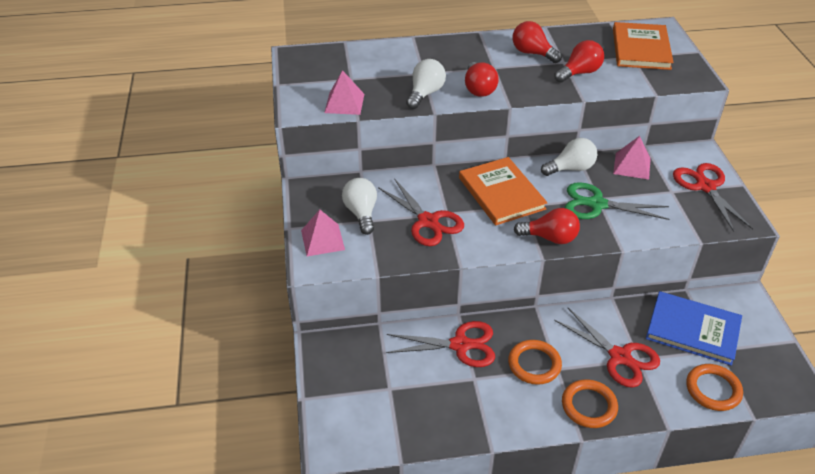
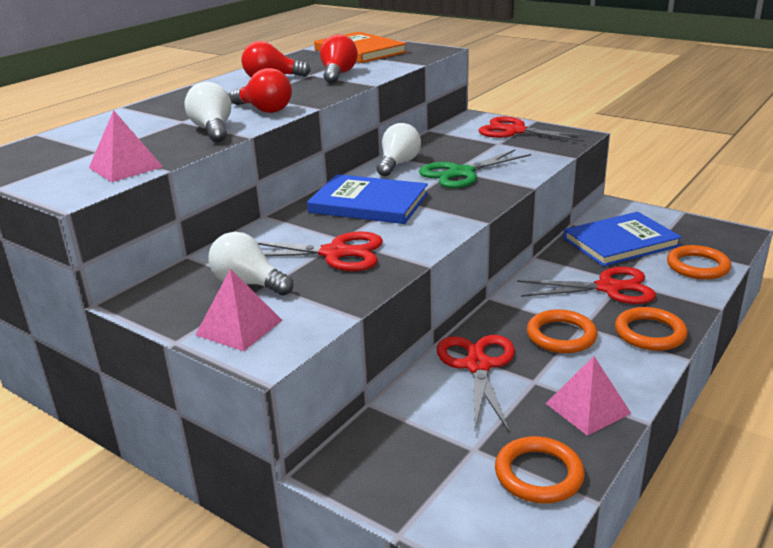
camera: 45 degrees left, 15 degrees down
(397, 426) = (538, 474): none -> orange ring
(460, 345) = (477, 365): red scissors -> red scissors turned 45 degrees counterclockwise
(501, 193) = (369, 203): orange book -> blue book
(550, 238) = (466, 208): red light bulb -> none
(632, 166) = (442, 143): pink pyramid -> pink pyramid (588, 408)

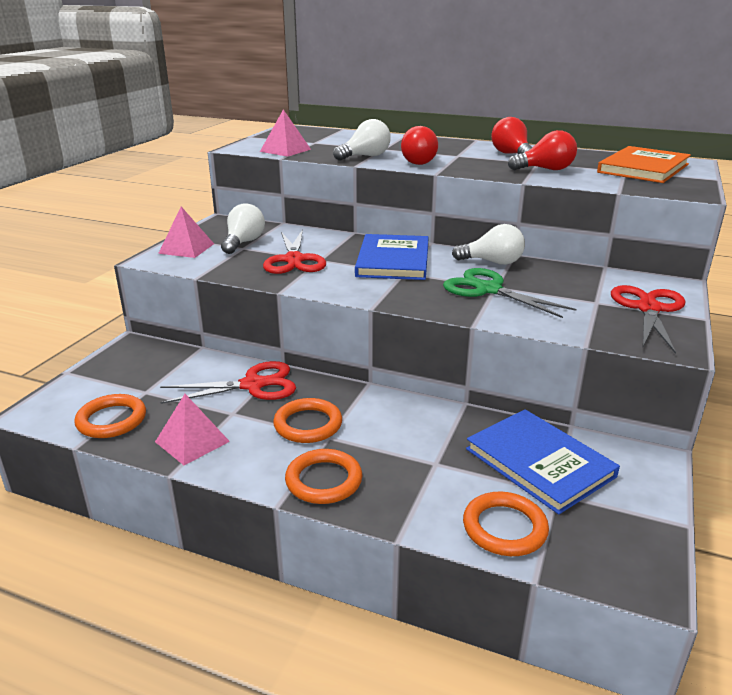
camera: 75 degrees right, 0 degrees up
(609, 288) = (414, 453): red scissors -> none

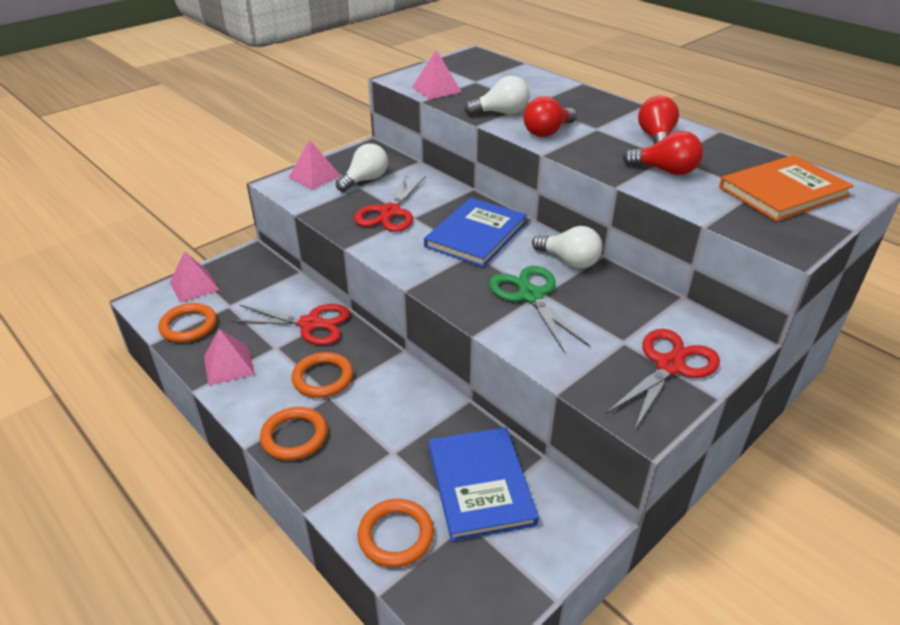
camera: 25 degrees right, 10 degrees up
(87, 385) = (194, 286): none -> pink pyramid

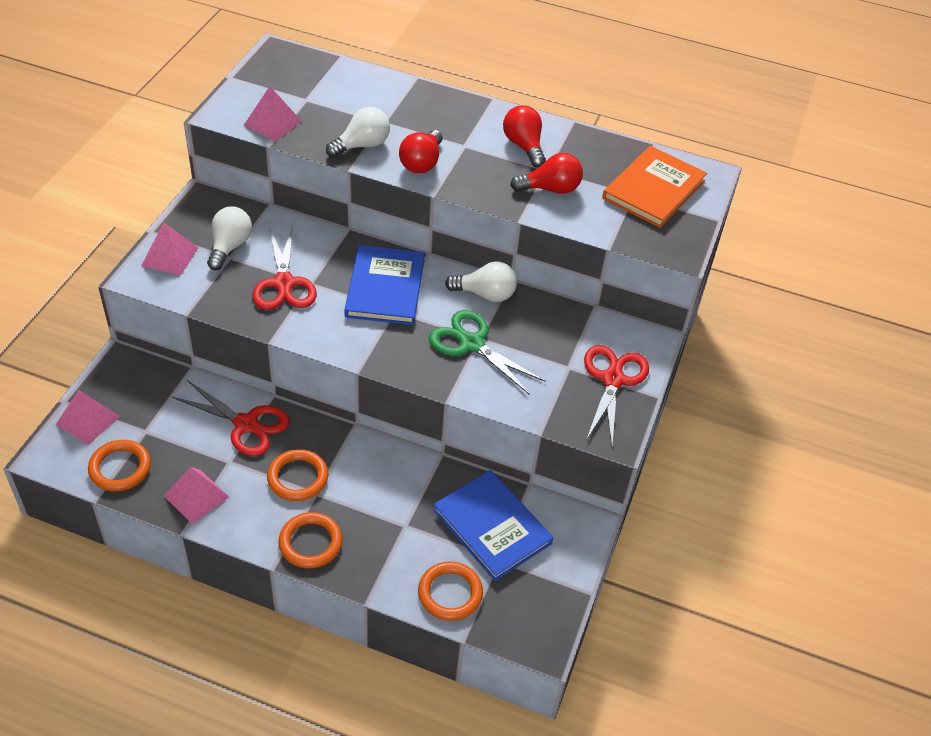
camera: 30 degrees left, 10 degrees up
(311, 324) = (246, 424): red scissors -> red scissors turned 45 degrees clockwise

